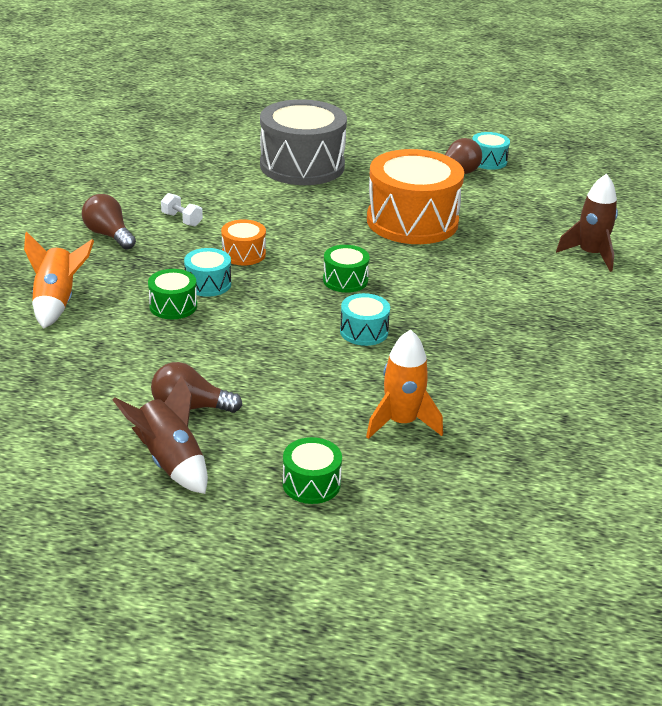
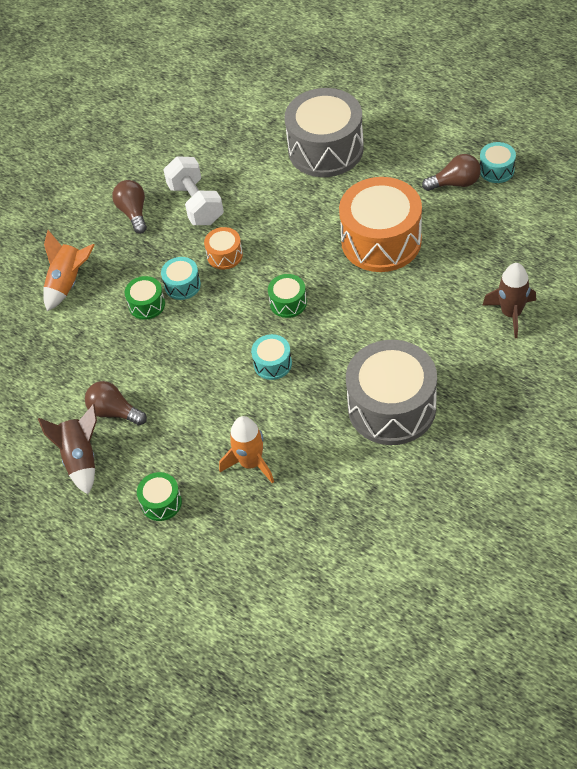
camera: 30 degrees right, 20 degrees up
(182, 220) = (196, 204): white dumbbell -> white dumbbell, size x2.04
(528, 345) = (391, 407): none -> grey drum

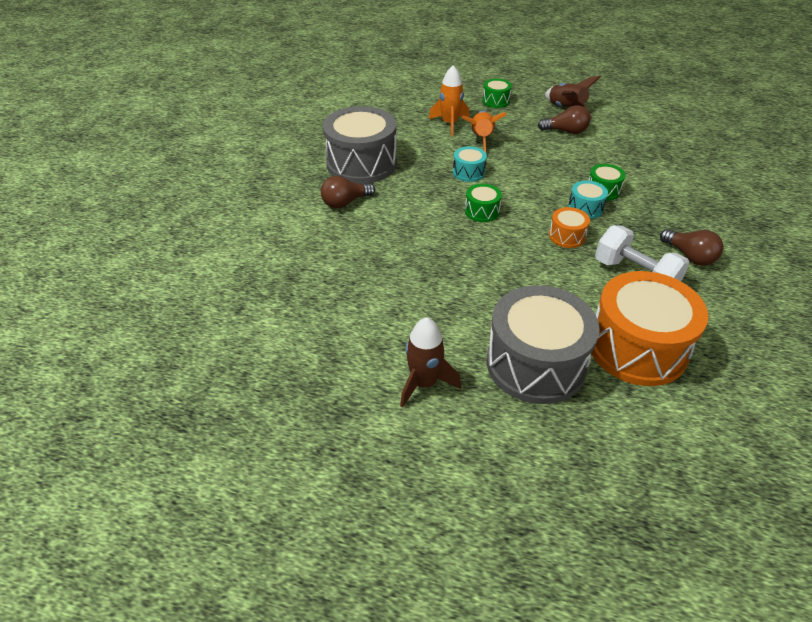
camera: 155 degrees right, 10 degrees down
(68, 282) = (686, 194): orange rocket -> orange rocket (481, 139)
(381, 241) = (420, 274): orange drum -> orange drum (637, 348)
(455, 183) = (359, 350): brown light bulb -> brown light bulb (345, 202)
(496, 170) = (311, 377): turquoise drum -> none
(511, 314) = (274, 236): brown rocket -> brown rocket (424, 383)

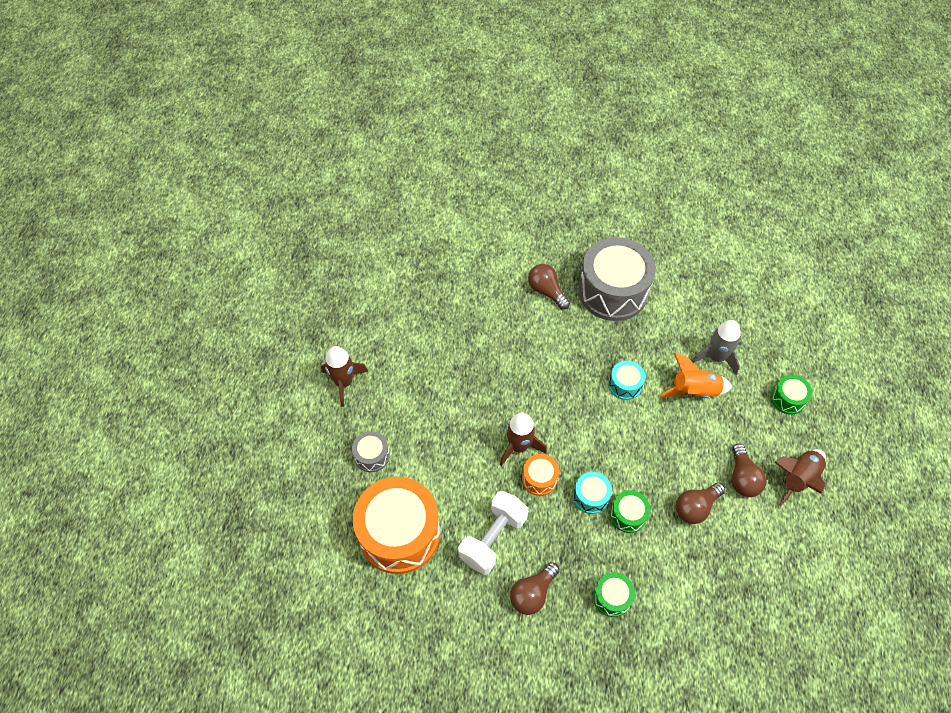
camera: 80 degrees right, 15 degrees up
(449, 124) = (716, 357): orange rocket -> grey rocket
(482, 211) = (561, 402): green drum -> green drum (612, 597)
(530, 245) = (519, 446): none -> brown rocket
(535, 364) = (372, 456): grey drum -> grey drum, size x0.45
(593, 156) = (696, 507): none -> brown light bulb

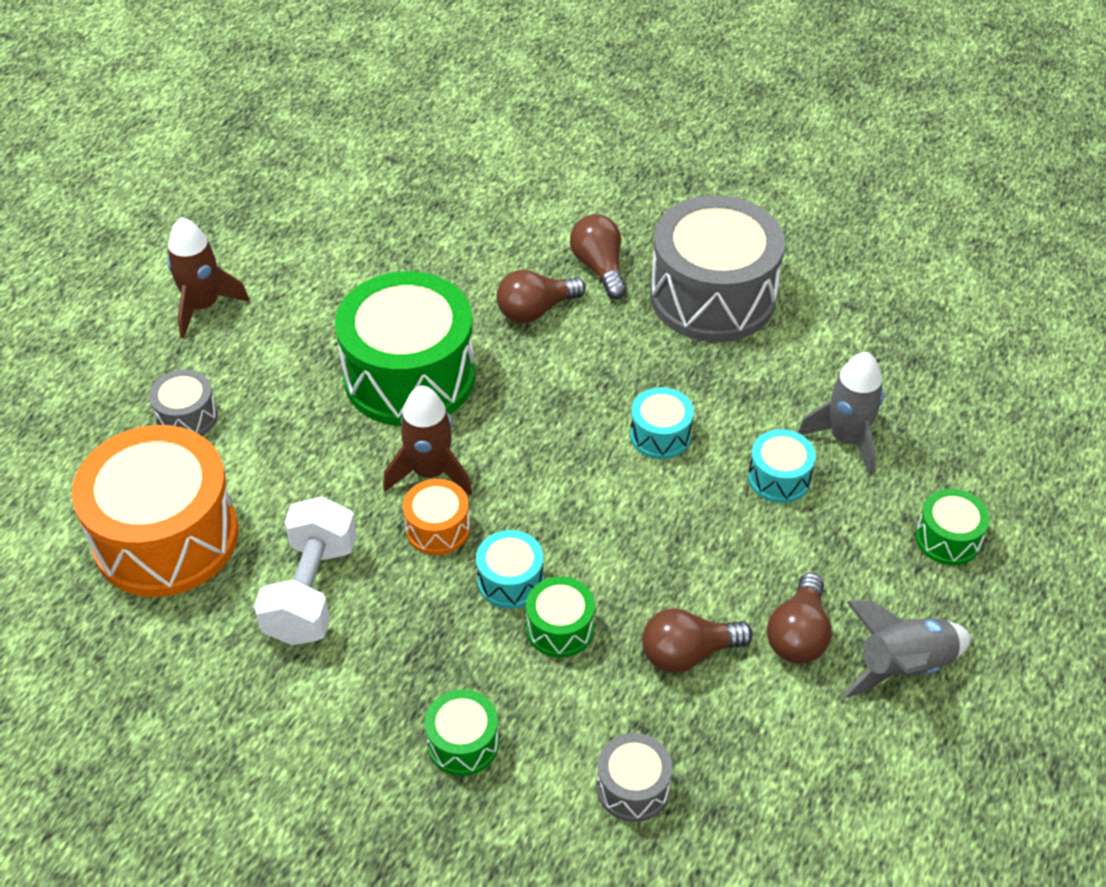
camera: 20 degrees right, 10 degrees down
(479, 391) = (409, 376): none -> green drum
(493, 538) = (311, 591): white dumbbell -> white dumbbell turned 45 degrees counterclockwise
(533, 593) = (331, 692): brown light bulb -> brown light bulb (536, 310)
(694, 391) = (779, 478): orange rocket -> turquoise drum
(704, 591) = (633, 788): none -> grey drum
(797, 478) = (903, 667): brown rocket -> grey rocket

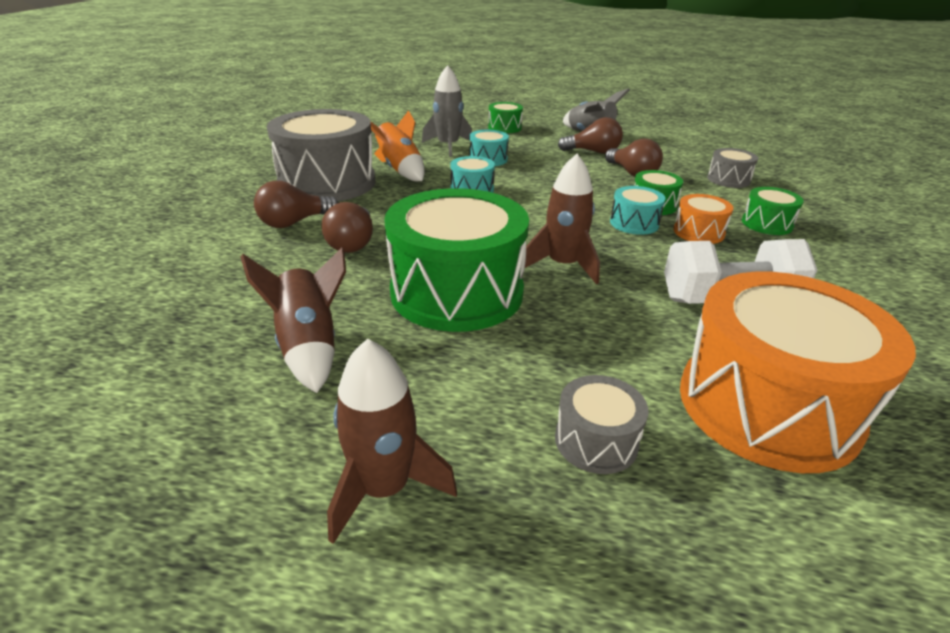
camera: 105 degrees left, 15 degrees down
(363, 276) = (309, 347): none -> brown rocket
(437, 528) = (615, 254): orange drum -> orange drum (698, 232)
(536, 310) = (352, 243): brown light bulb -> brown light bulb turned 45 degrees clockwise
(750, 369) = (399, 169): none -> orange rocket

